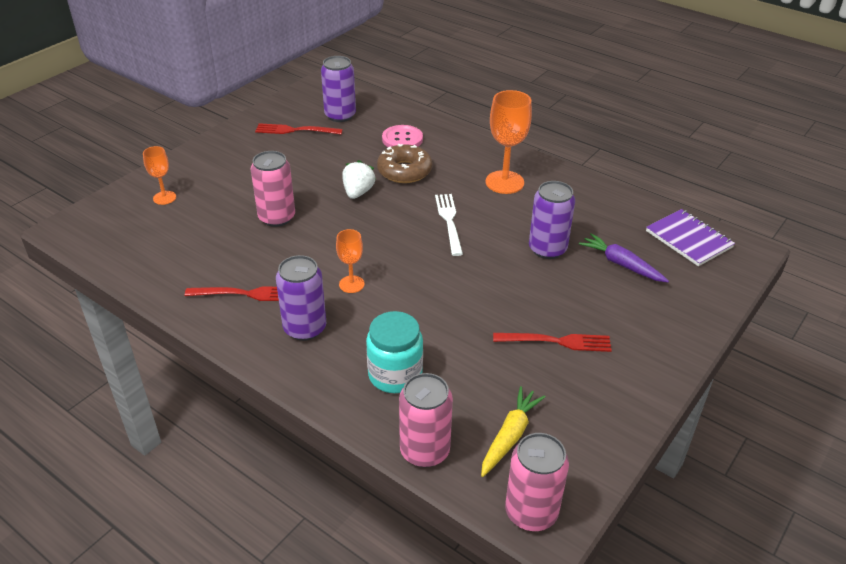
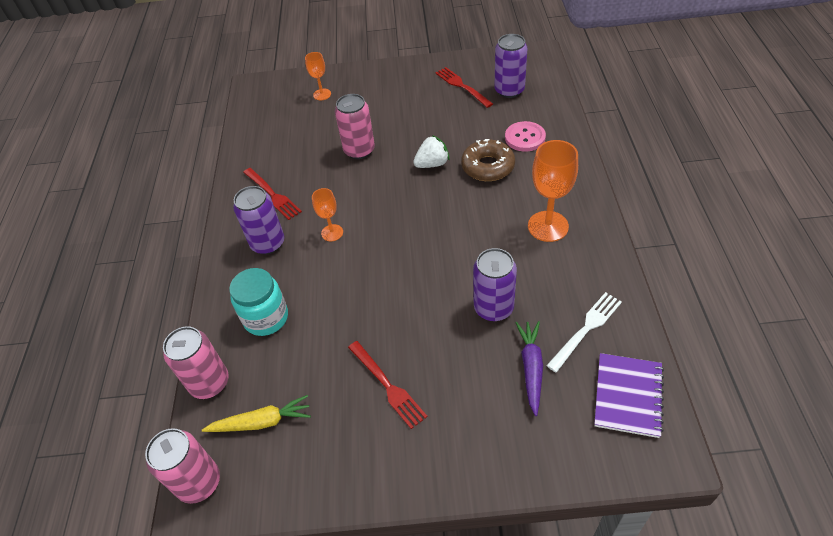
camera: 55 degrees right, 10 degrees up
(449, 221) = (458, 230): white fork -> white fork (586, 329)

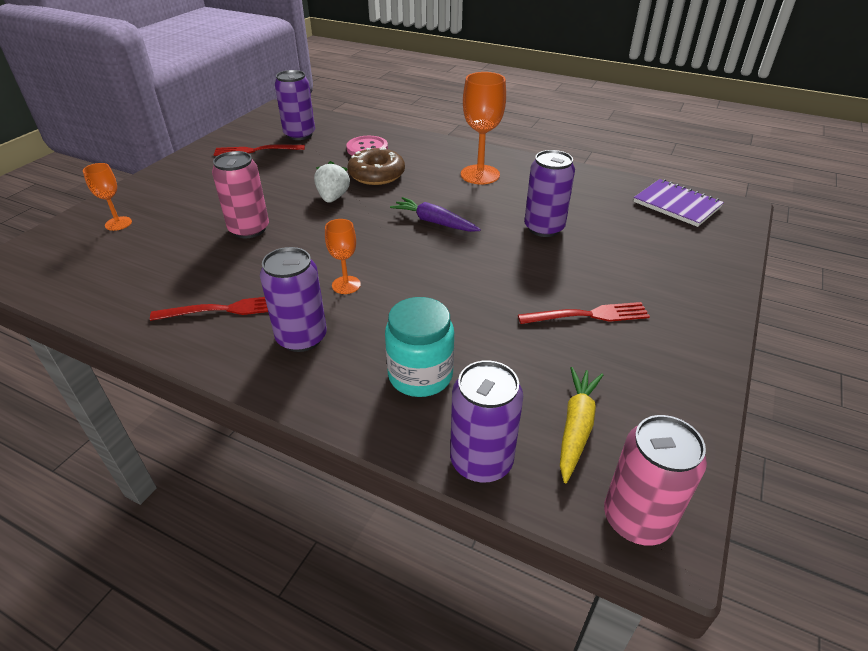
camera: 65 degrees left, 10 degrees down
(209, 383) = (481, 461): pink can -> purple can
(531, 368) = (623, 233): purple carrot -> purple carrot (434, 222)
(586, 329) = (601, 197): white fork -> none

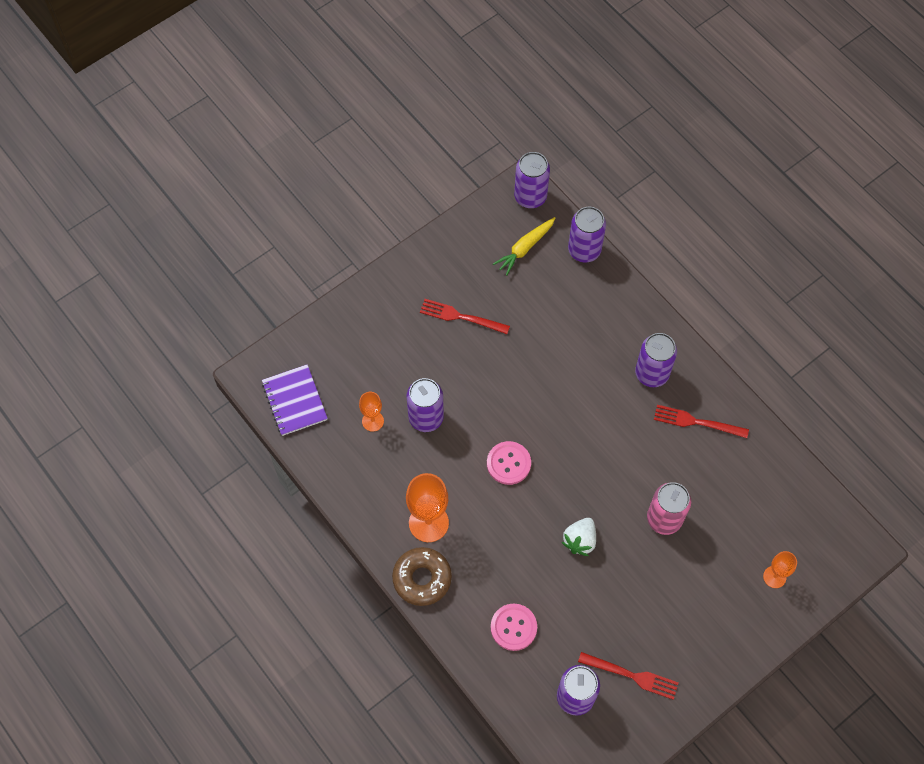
camera: 155 degrees left, 25 degrees up
(346, 285) = (607, 413): orange goblet -> orange goblet (373, 421)
(376, 174) = (525, 566): brown donut -> brown donut (422, 578)
(420, 375) = (590, 314): turquoise jar -> none
(434, 222) = (508, 463): purple carrot -> pink button
(636, 519) = (530, 196): pink can -> purple can

